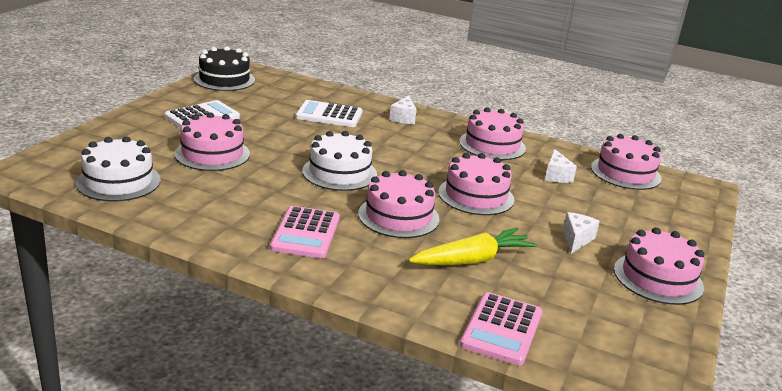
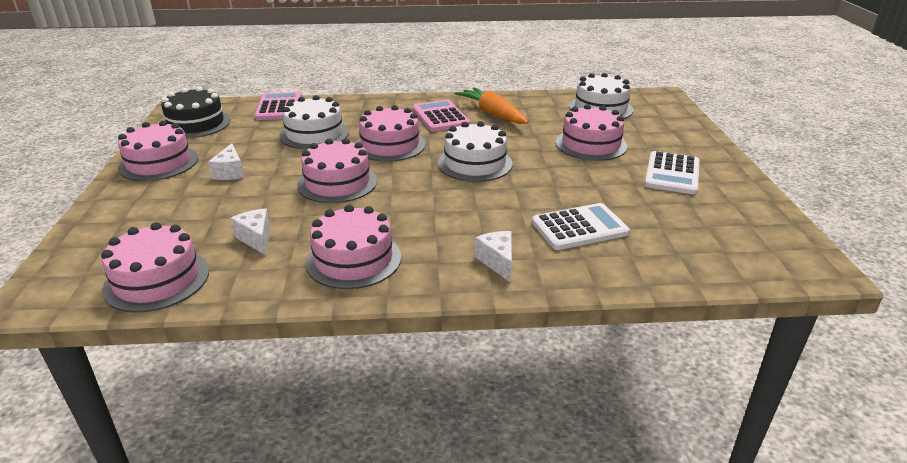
camera: 155 degrees right, 5 degrees up
(224, 79) = (774, 235): black cake -> black cake (196, 124)
(242, 216) = (493, 114): none -> orange carrot
(472, 260) = (314, 134): yellow carrot -> white cake

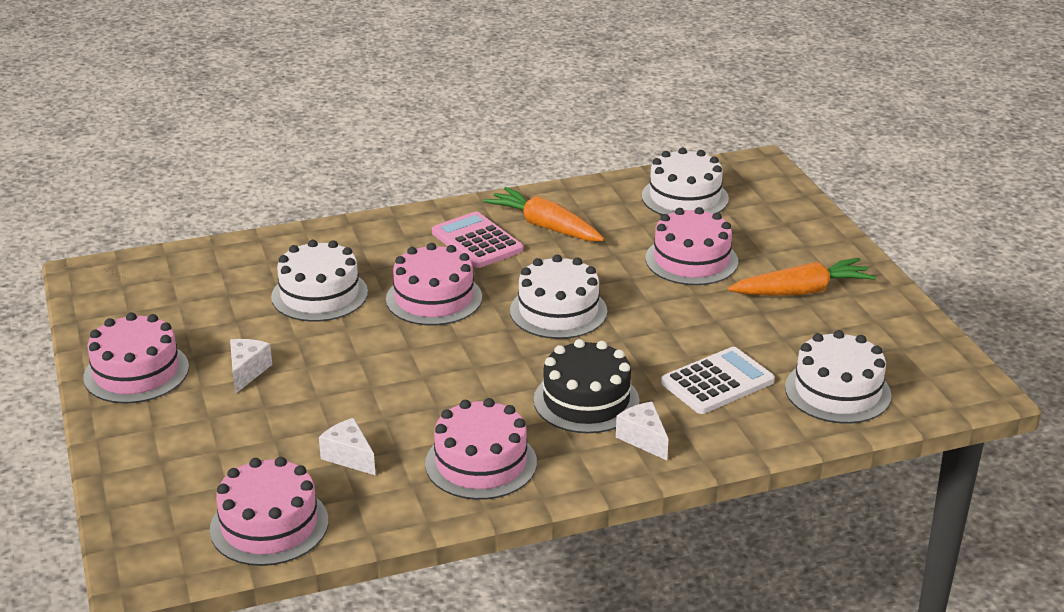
camera: 15 degrees left, 0 degrees up
(196, 124) = (136, 301): black cake -> black cake (586, 400)
(230, 172) = (247, 371): white cheese -> white cheese turned 150 degrees counterclockwise
(279, 107) = (237, 255): pink calculator -> none
(337, 183) = (399, 366): pink cake -> none
(672, 174) = (801, 291): white calculator -> orange carrot
(684, 250) = (837, 391): none -> white cake

